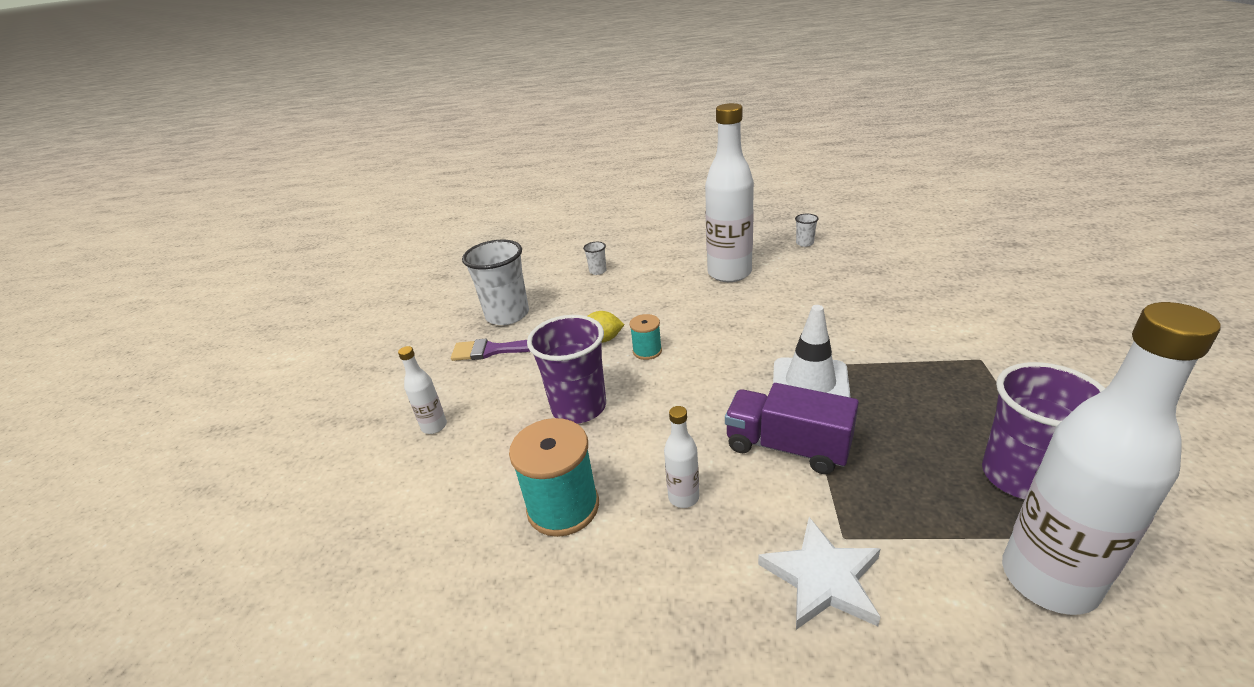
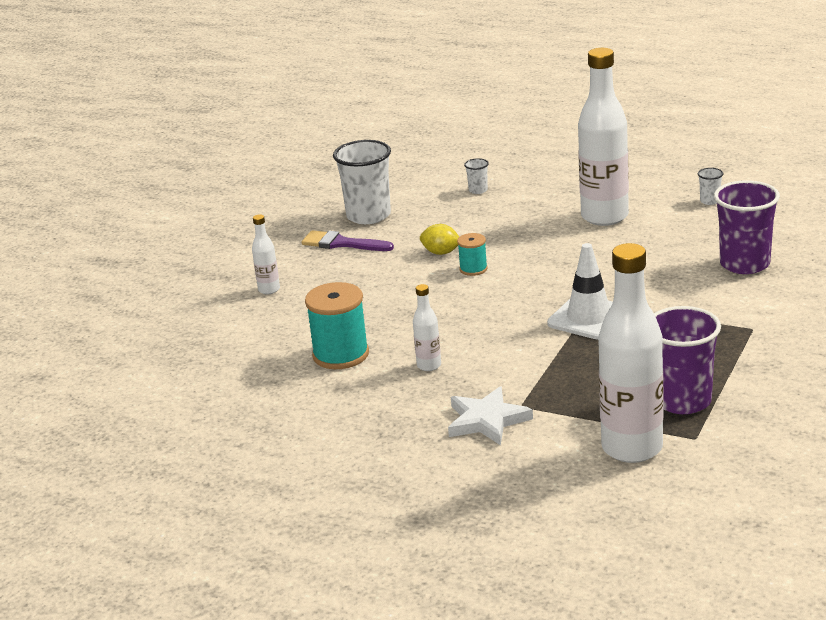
camera: 20 degrees right, 5 degrees down
(579, 407) = (389, 298): purple cup -> purple cup (744, 264)
(787, 447) = (530, 353): purple truck -> none

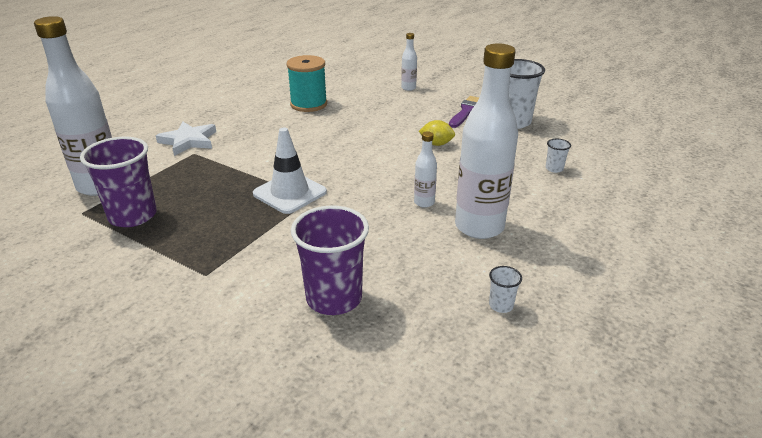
camera: 95 degrees right, 5 degrees up
(429, 366) = (272, 128): white bottle -> white bottle (424, 202)
(441, 252) = (436, 144): yellow lemon -> yellow lemon turned 75 degrees clockwise
(473, 269) = (402, 154): turquoise spool -> none

